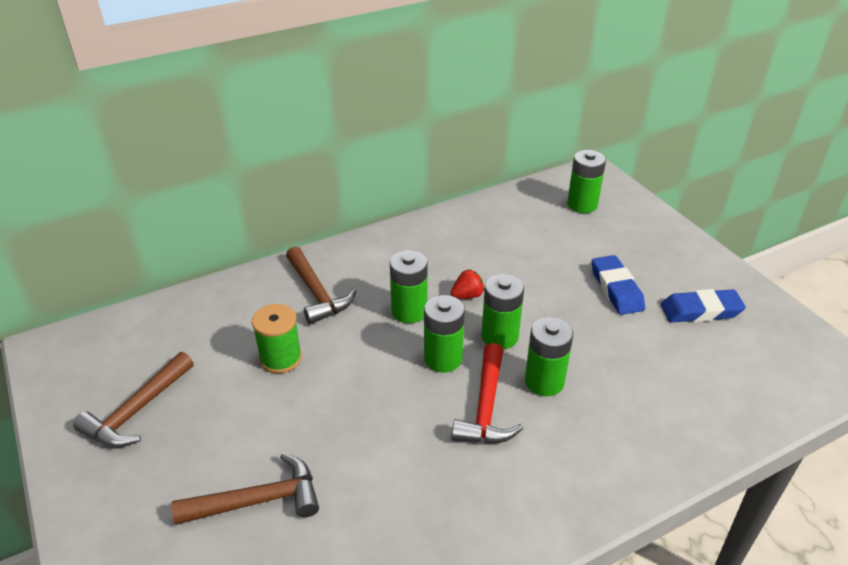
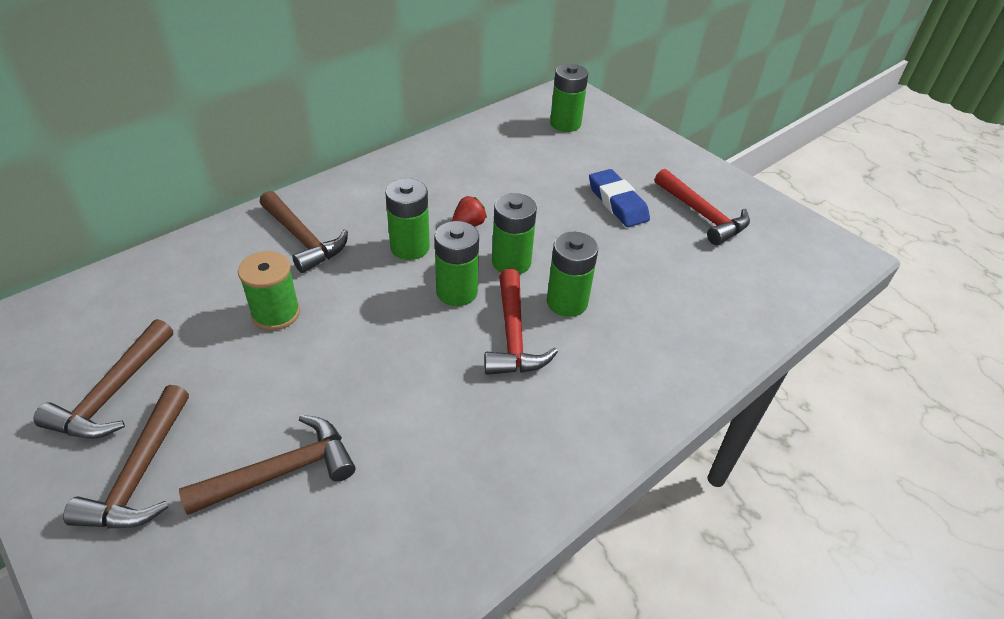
camera: 15 degrees left, 5 degrees up
(145, 483) = (140, 474): none -> brown hammer
(700, 311) = (702, 215): blue eraser -> red hammer

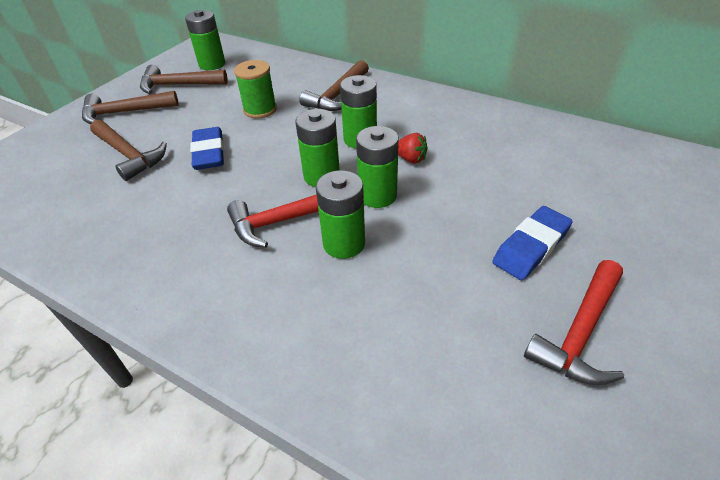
camera: 75 degrees right, 0 degrees up
(343, 380) = (209, 153): none -> blue eraser
(565, 124) = (636, 175): green battery -> green battery (212, 64)

